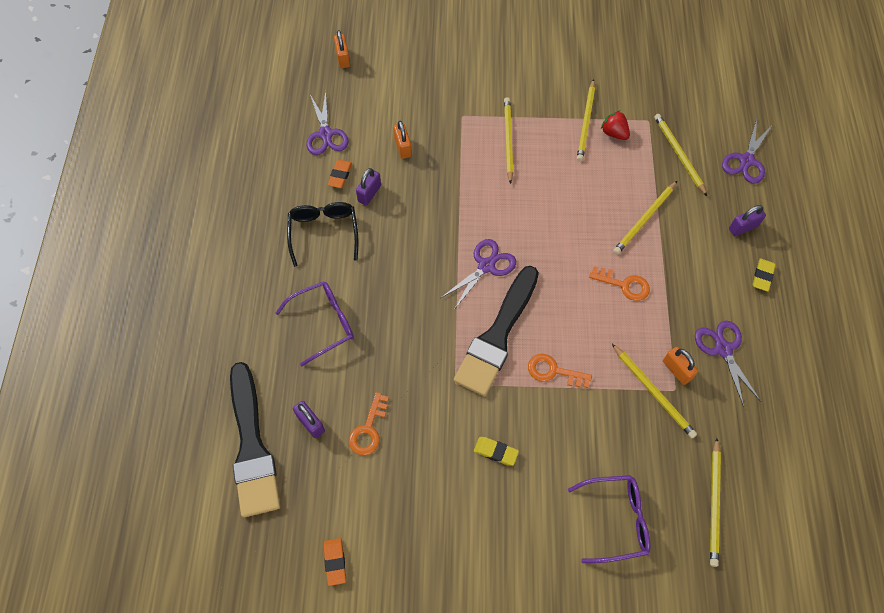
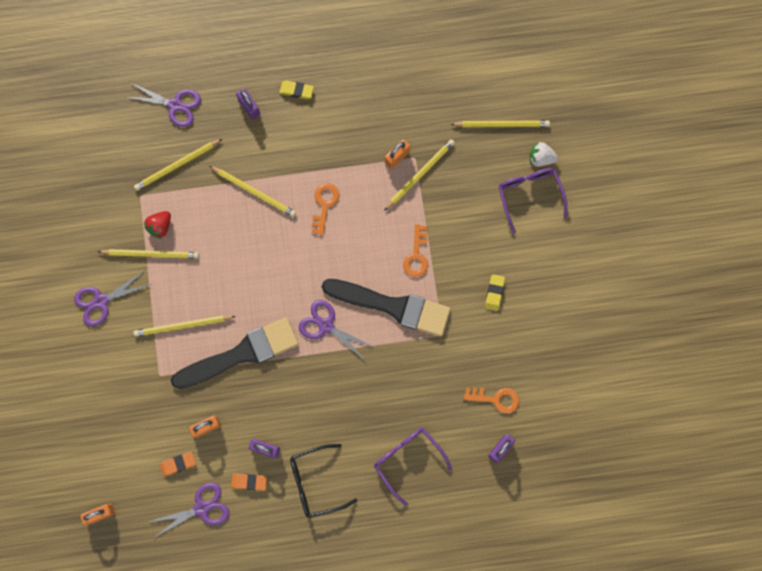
camera: 100 degrees left, 15 degrees up
(252, 446) = (529, 493): black brush -> black brush (241, 353)
(335, 562) = (605, 402): orange eraser -> orange eraser (178, 464)
(665, 545) = (540, 158): none -> white strawberry
(723, 349) = (371, 121): purple scissors -> purple scissors (101, 301)

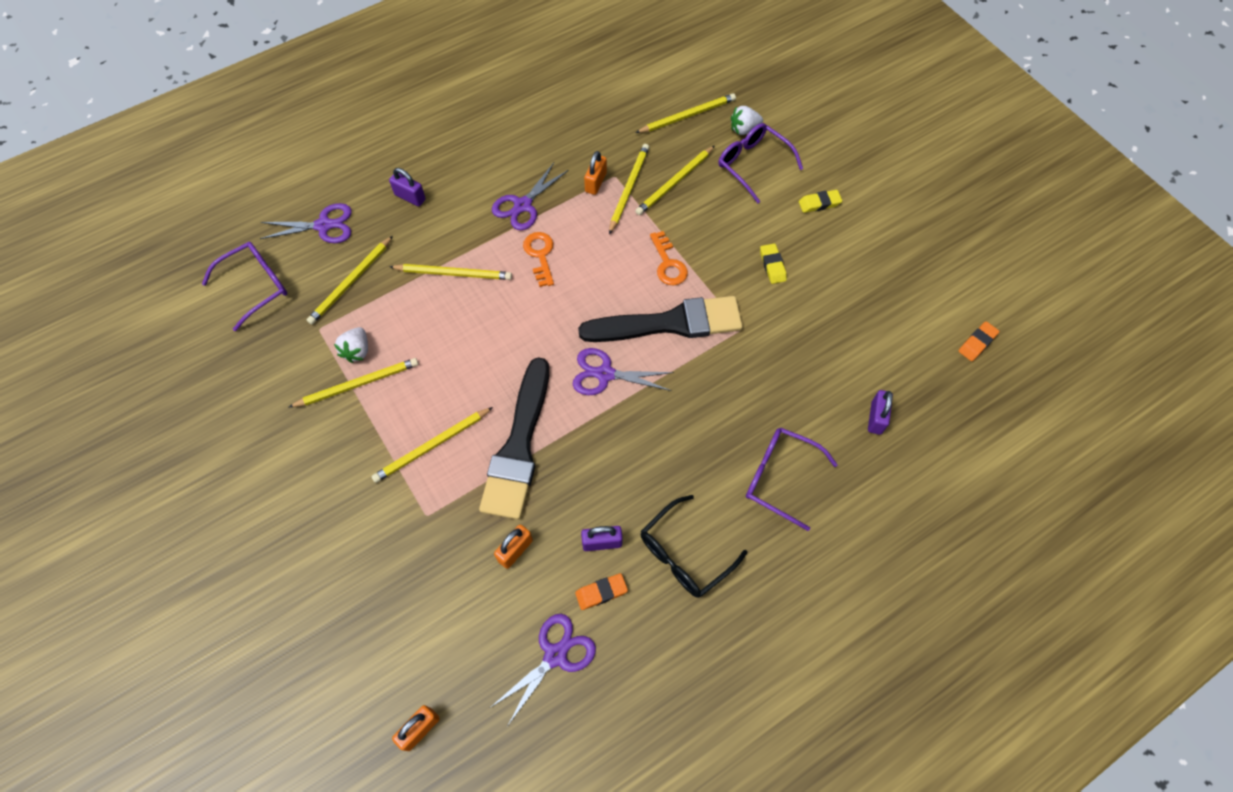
camera: 25 degrees left, 15 degrees down
(101, 301) = (315, 462): purple scissors -> purple scissors (523, 205)
(108, 138) = (256, 286): none -> purple glasses
(160, 226) = (357, 351): red strawberry -> white strawberry
(178, 464) = (498, 613): orange eraser -> orange eraser (977, 343)
(241, 353) = (519, 446): black brush -> black brush turned 150 degrees clockwise
(296, 91) = (455, 164): yellow eraser -> yellow eraser (819, 203)
(458, 184) = (674, 182): none -> yellow pencil
(496, 399) = (839, 368): orange key -> none

